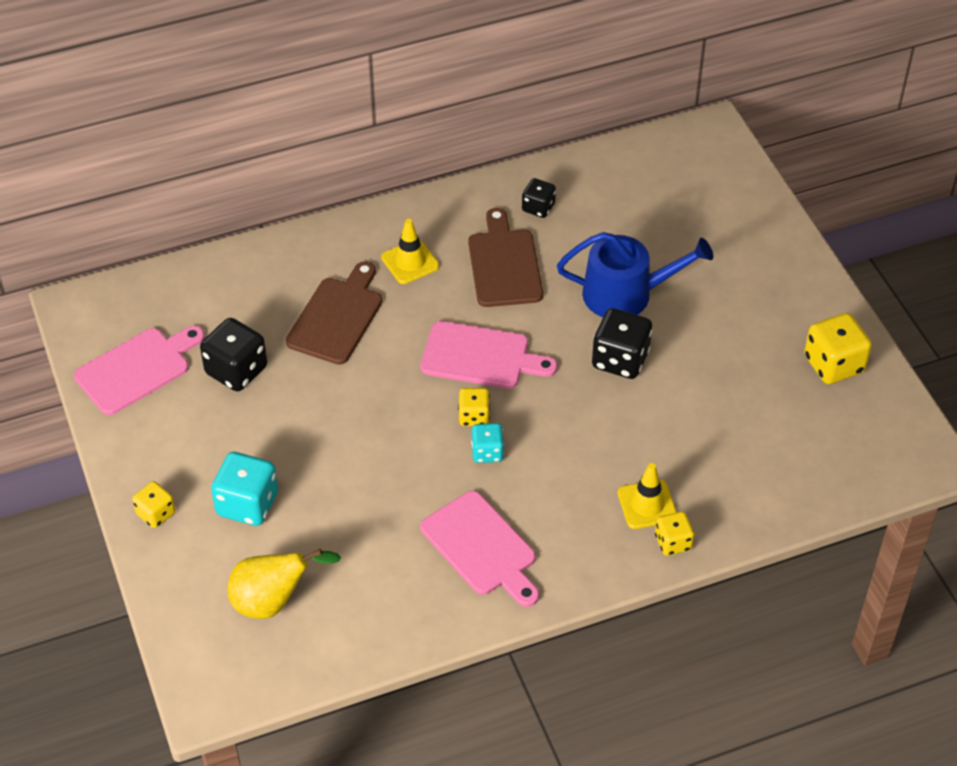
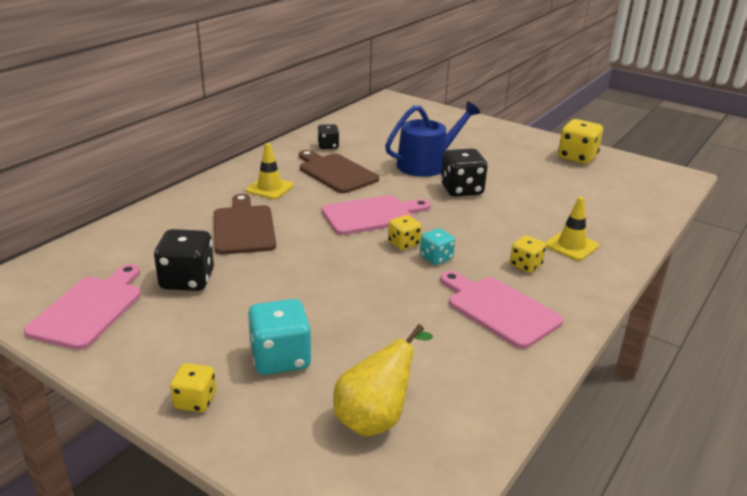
camera: 35 degrees left, 20 degrees down
(481, 548) = (499, 309): pink cutting board -> pink cutting board turned 150 degrees counterclockwise
(673, 542) = (613, 257): yellow dice -> yellow dice (525, 265)

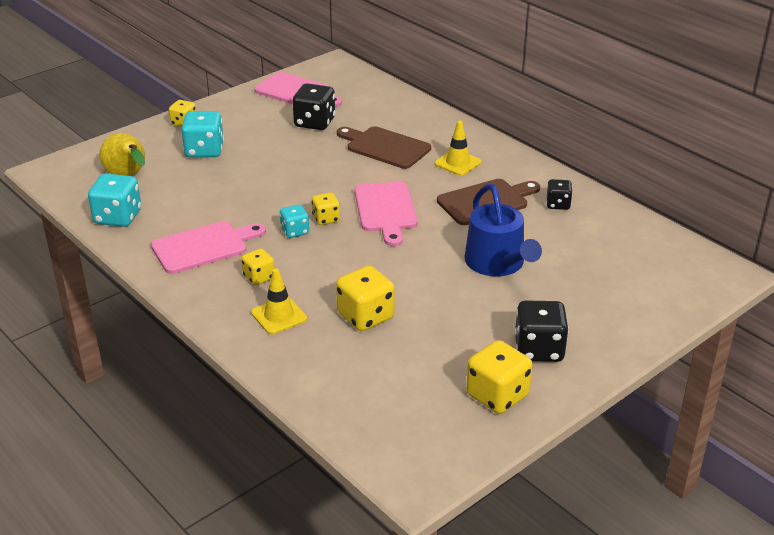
camera: 105 degrees right, 5 degrees up
(244, 227) = (385, 147): brown cutting board -> brown cutting board turned 150 degrees counterclockwise
(461, 190) = (424, 274): black dice -> black dice (539, 349)
(483, 396) = (118, 217): none -> turquoise dice
(537, 208) = (365, 316): none -> yellow dice

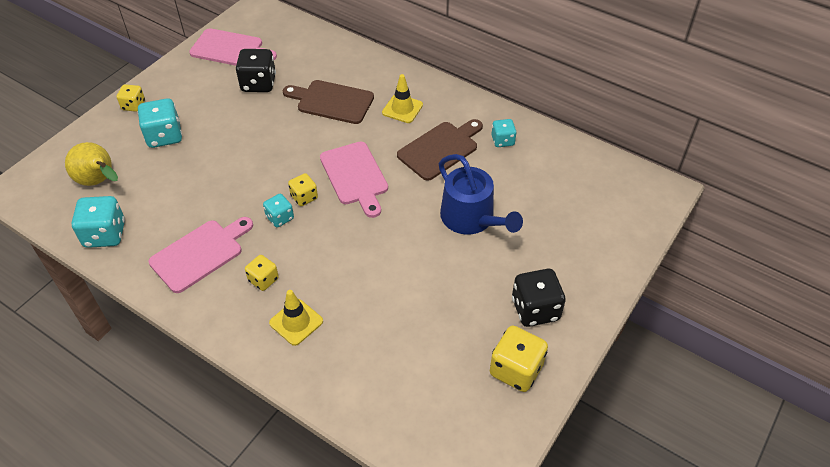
camera: 15 degrees left, 15 degrees up
(365, 316) = (374, 305): yellow dice -> none
(558, 204) = (502, 141): black dice -> turquoise dice

